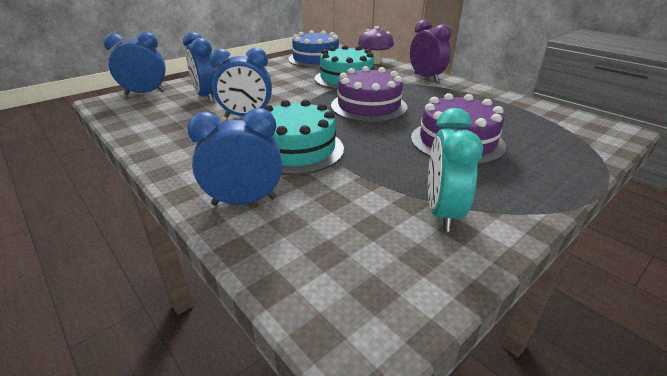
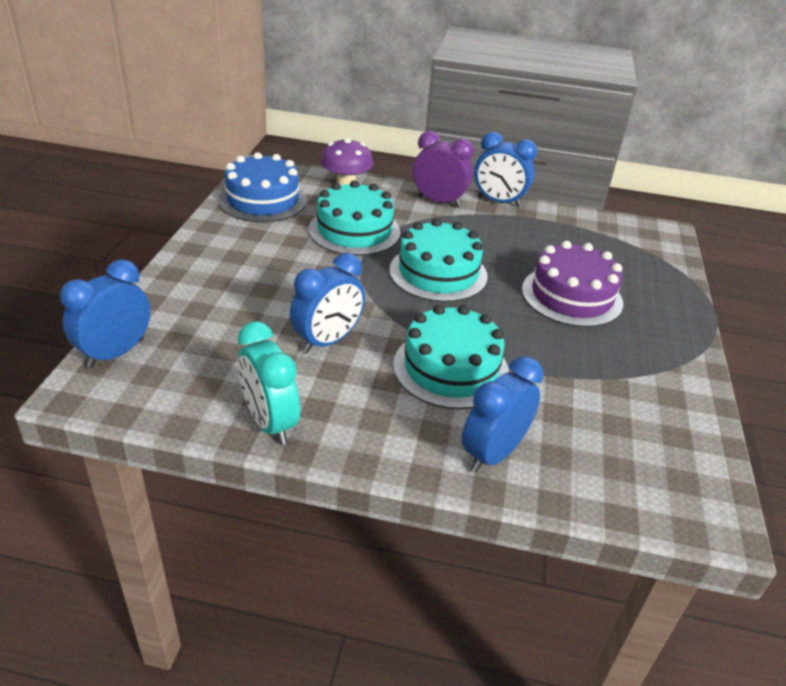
camera: 40 degrees left, 5 degrees up
(206, 97) = (222, 326): blue clock -> blue clock (499, 201)
(368, 106) = (438, 273): purple cake -> turquoise cake
(442, 212) = (645, 385): turquoise clock -> turquoise clock (269, 423)

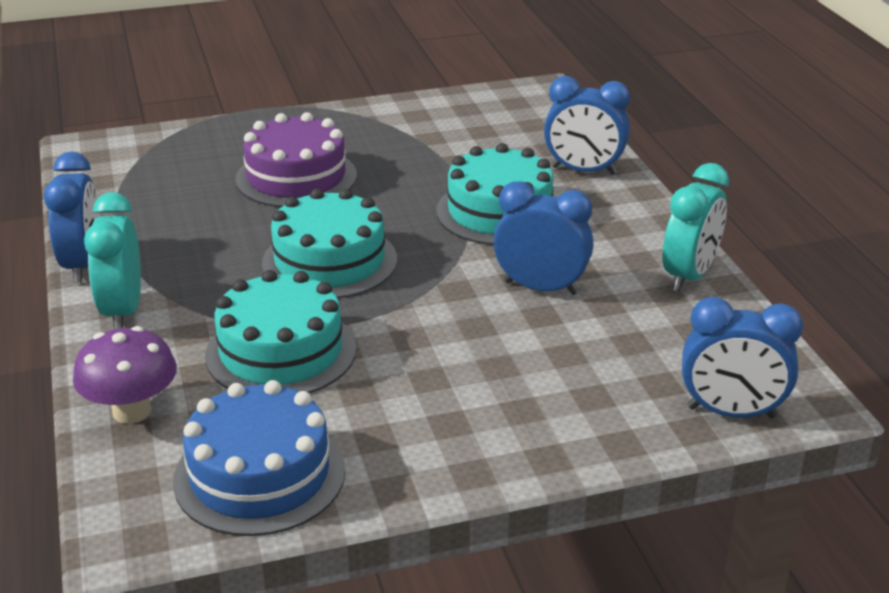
camera: 115 degrees left, 5 degrees down
(439, 201) = (123, 311): purple clock -> turquoise clock

